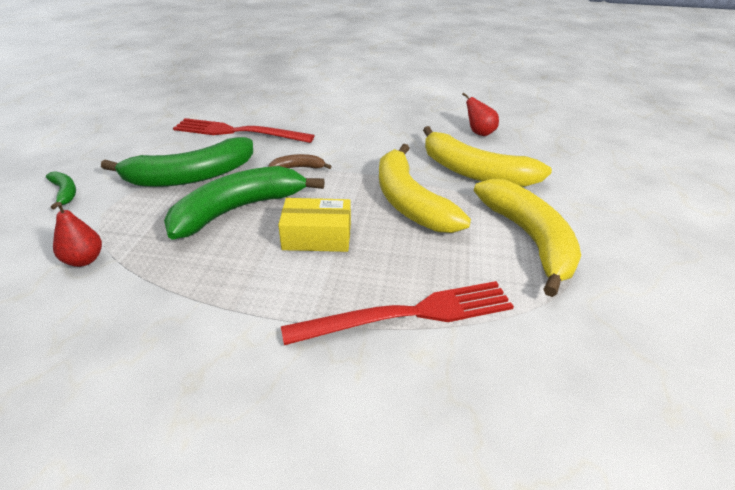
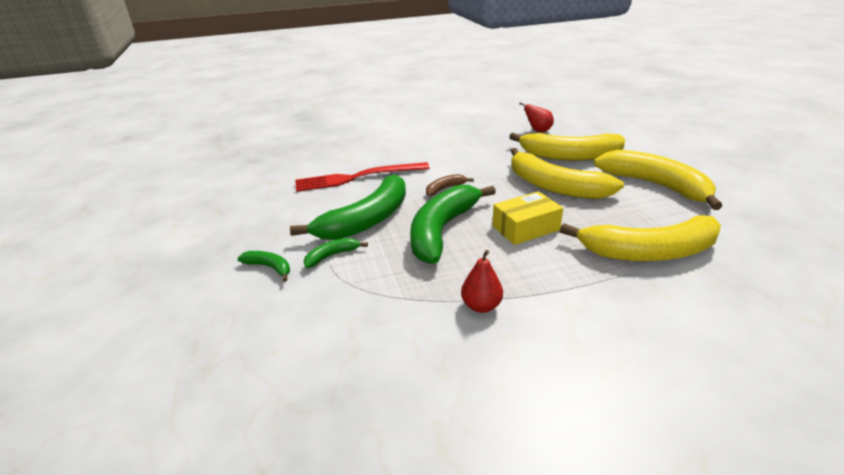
camera: 25 degrees left, 5 degrees down
(84, 260) = (370, 307): red pear -> red pear (481, 306)
(120, 200) = (332, 256): none -> green banana
(408, 314) = (648, 252): red fork -> yellow banana

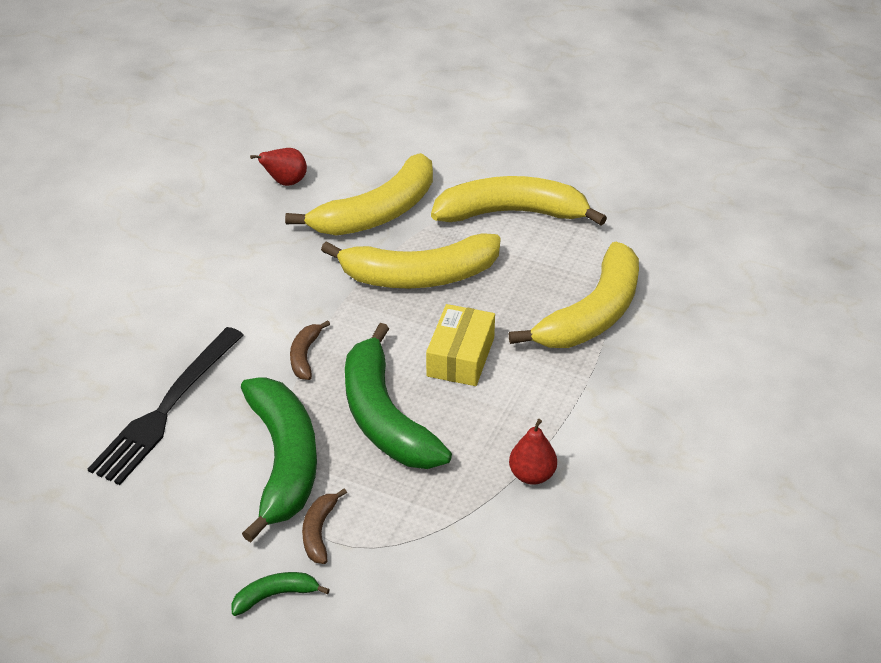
camera: 50 degrees left, 10 degrees up
(332, 256) = (319, 531): green banana -> brown banana
(357, 177) = (166, 408): red fork -> black fork

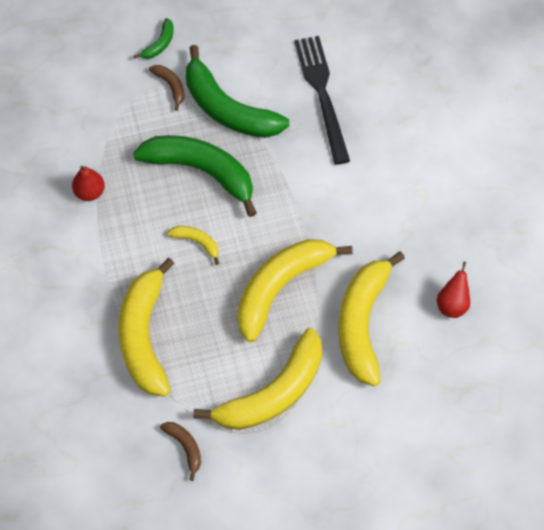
camera: 140 degrees right, 20 degrees up
(305, 356) = (286, 178): brown banana -> brown banana (185, 447)
(460, 357) = (197, 242): yellow box -> yellow banana

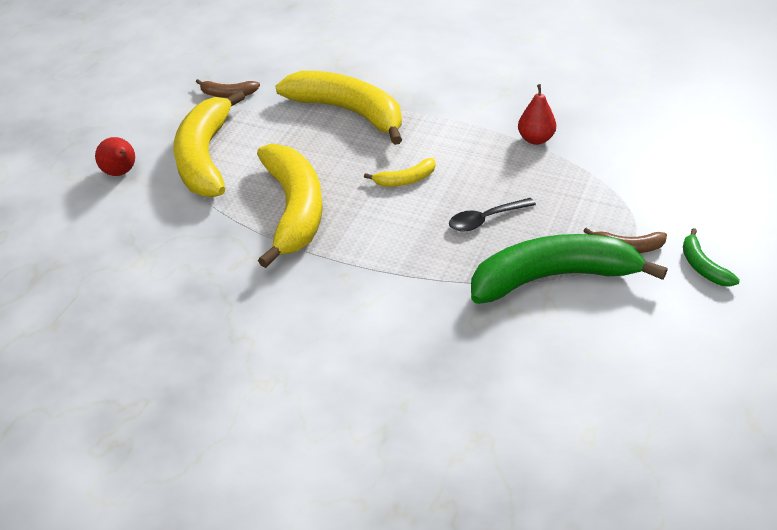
camera: 130 degrees right, 20 degrees down
(202, 171) = (485, 220): green banana -> black spoon
(322, 94) = (499, 373): black fork -> none
(362, 323) = (189, 245): yellow banana -> none
(452, 304) = (118, 323): red pear -> red pear (121, 173)

